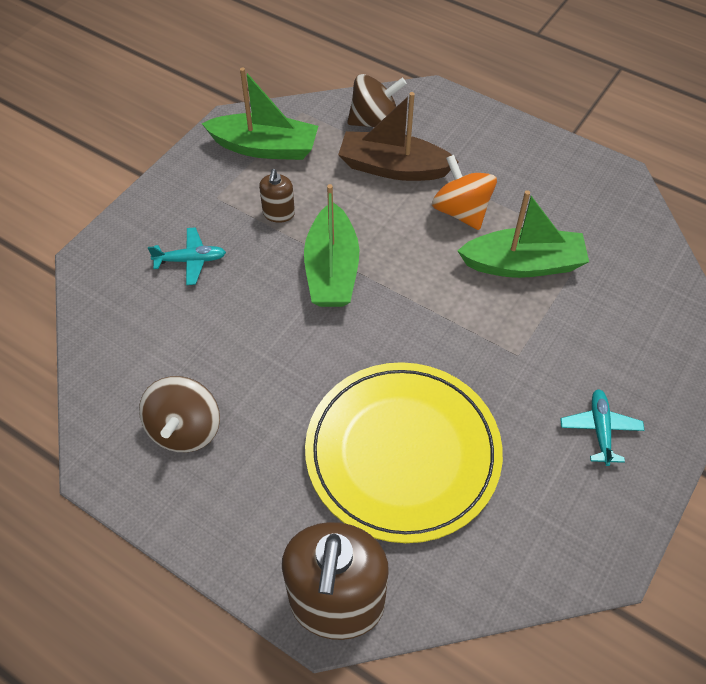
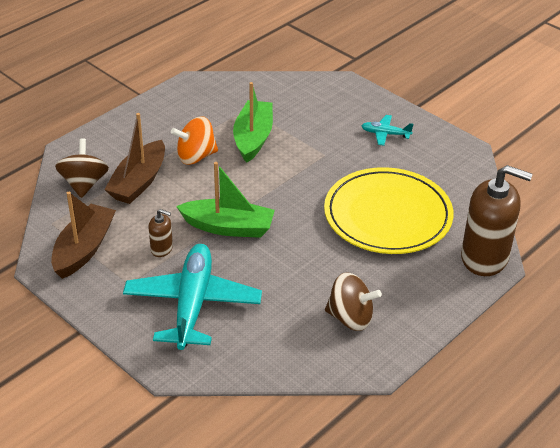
camera: 80 degrees left, 15 degrees down
(191, 260) = (193, 304): turquoise plane -> turquoise plane, size x2.28
(265, 147) = (84, 249): green boat -> brown boat

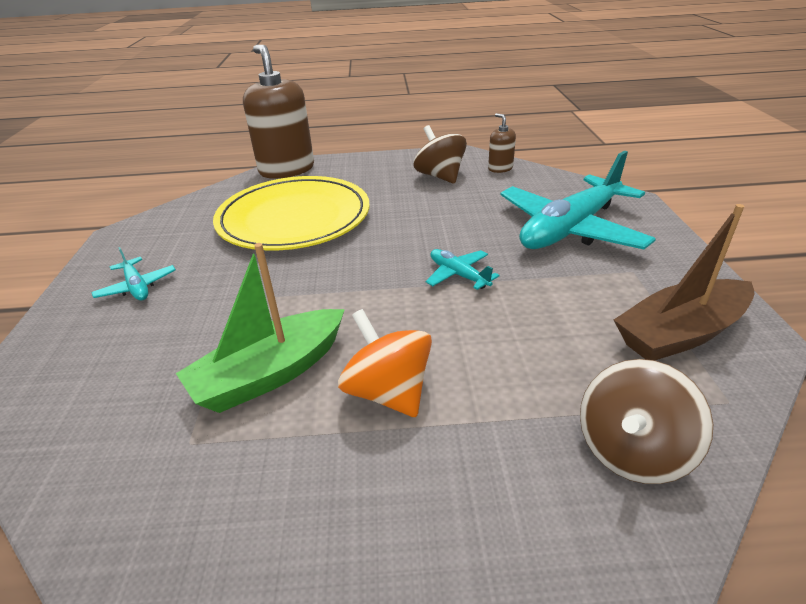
camera: 135 degrees left, 5 degrees down
(139, 182) = (523, 397): brown boat -> none
(162, 249) = (563, 287): brown soap dispenser -> brown soap dispenser (500, 168)
(196, 156) = (388, 392): orange spinning top -> orange spinning top turned 150 degrees counterclockwise
(228, 227) = (458, 275): green boat -> turquoise plane

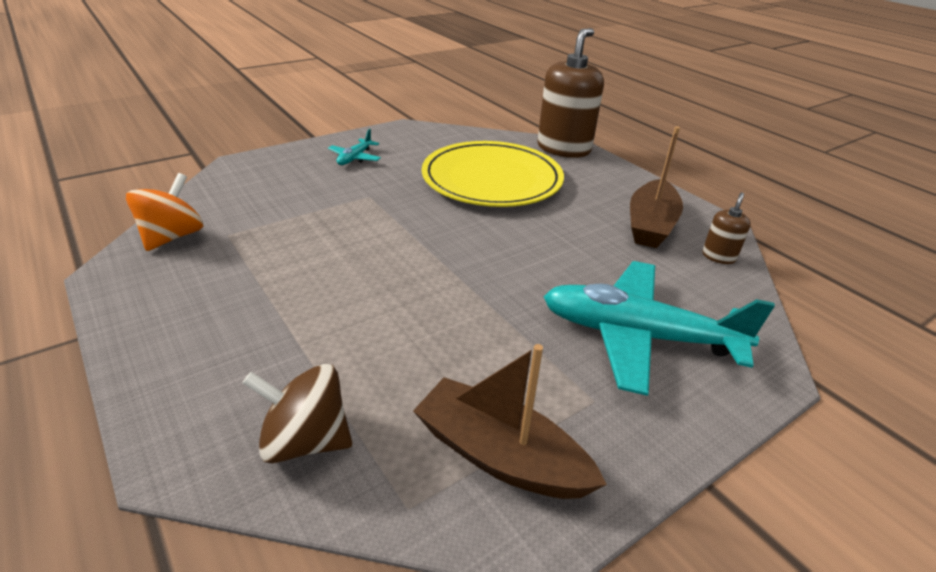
camera: 55 degrees right, 0 degrees up
(270, 373) = (301, 239): green boat -> none
(388, 392) = (309, 293): orange spinning top -> orange spinning top (173, 237)
(440, 176) = (650, 225): brown spinning top -> brown boat
(458, 275) = (483, 284): turquoise plane -> none

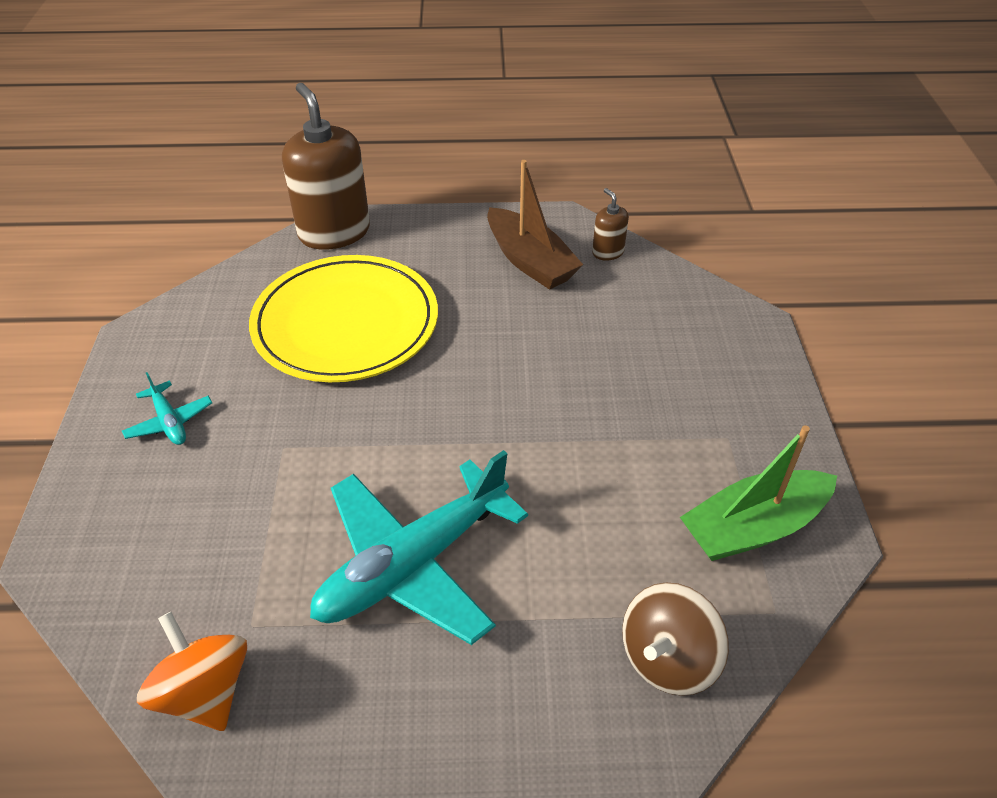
camera: 55 degrees left, 10 degrees up
(500, 456) = (753, 527): brown boat -> green boat
(637, 336) = (672, 367): turquoise plane -> turquoise plane (412, 564)

